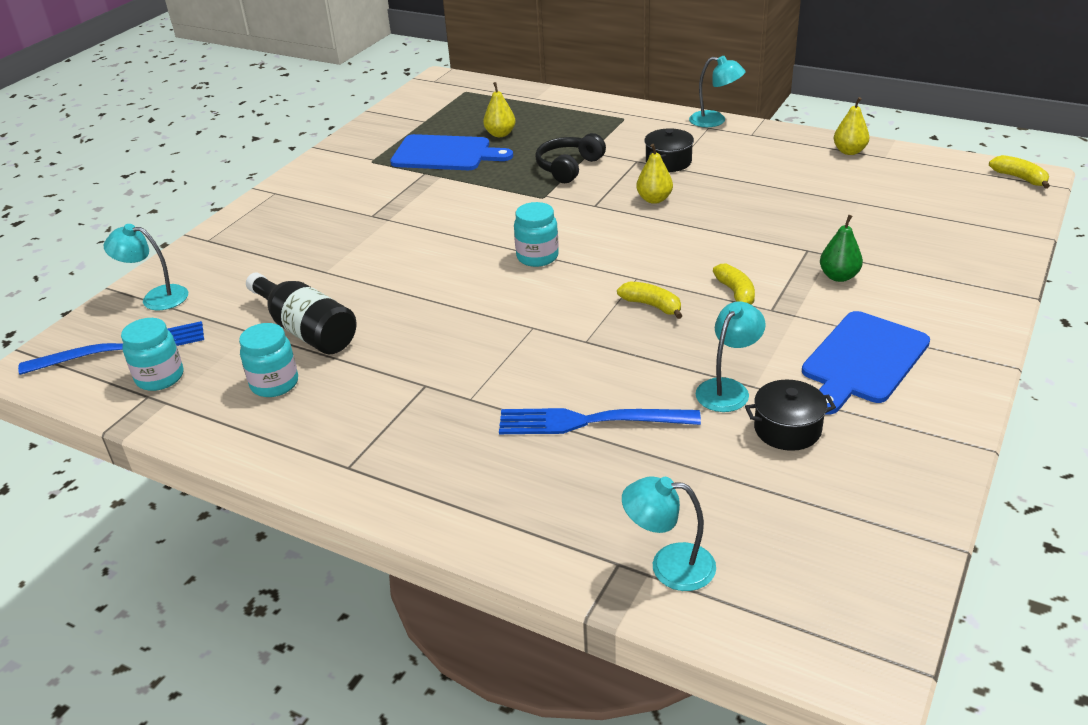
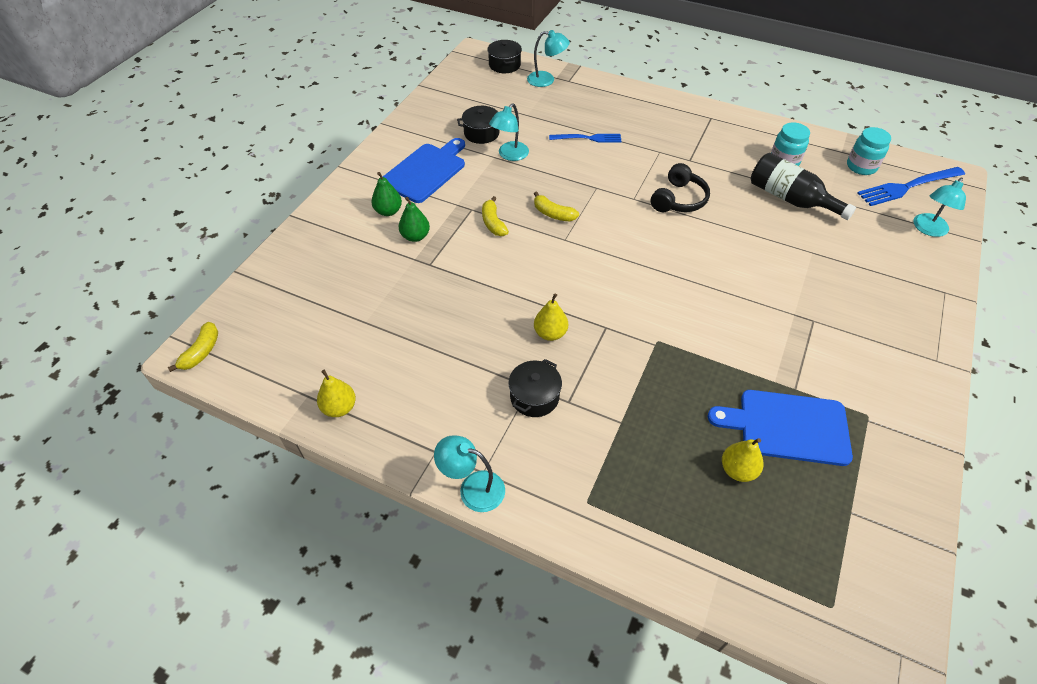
camera: 175 degrees right, 15 degrees up
(156, 297) = (928, 229): turquoise lamp -> turquoise lamp turned 120 degrees clockwise
(537, 257) = (645, 263): turquoise jar -> none
(568, 167) = (640, 392): black headphones -> black headphones (679, 199)
(588, 421) = (588, 138): blue fork -> blue fork, size x0.65
(777, 616) = (504, 65): none -> black pot
(893, 304) = (388, 211): none -> green pear
(1019, 178) = (201, 352): yellow banana -> yellow banana turned 120 degrees counterclockwise

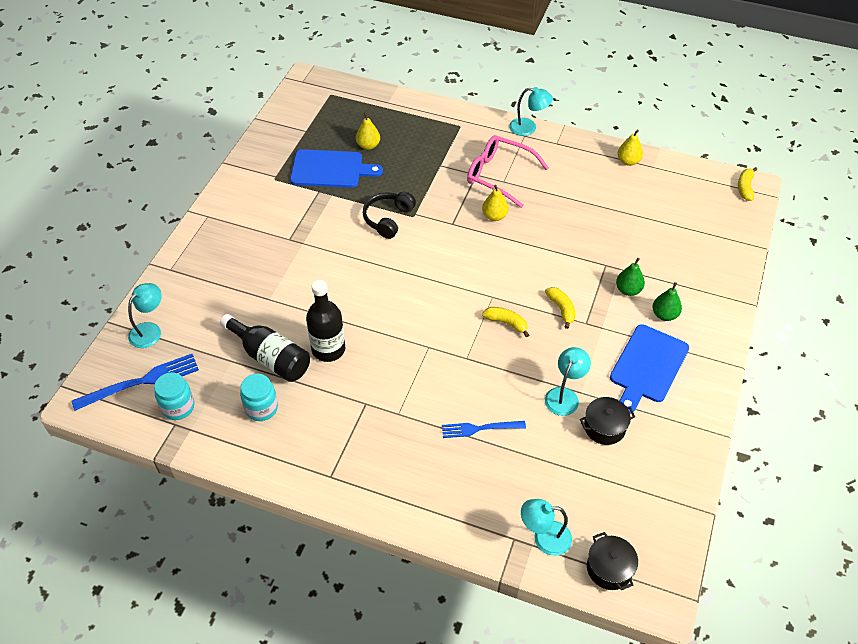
camera: 175 degrees right, 0 degrees up
(534, 397) = (499, 175): black pot -> pink glasses
(679, 199) = (383, 348): black headphones -> black headphones (388, 219)
(734, 202) = (328, 349): none -> black bottle

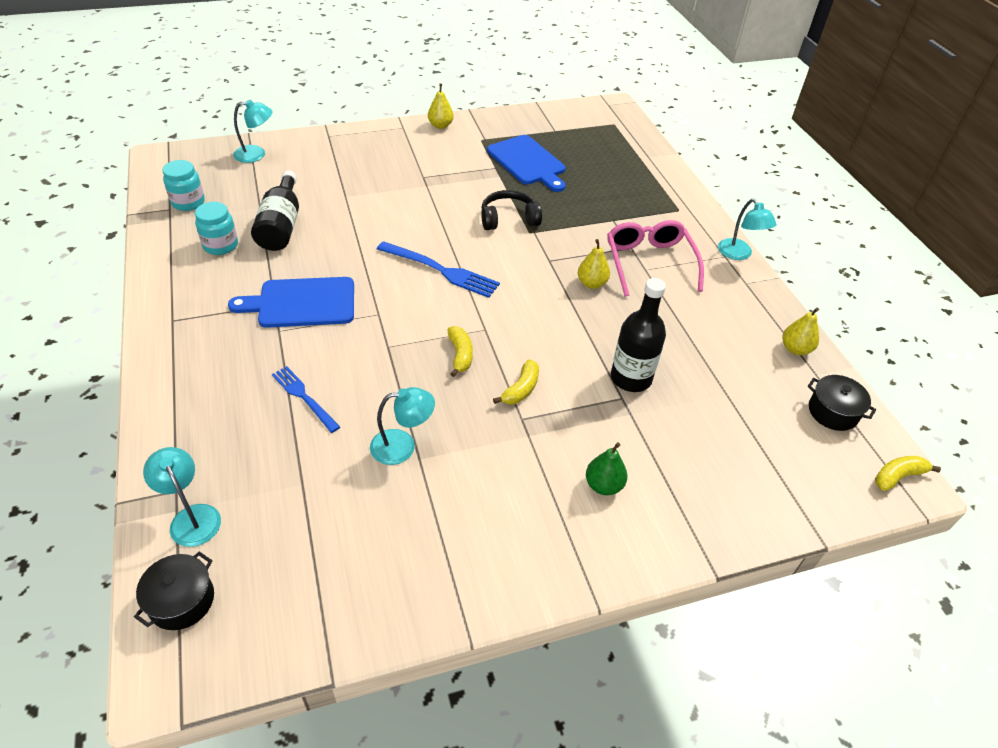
camera: 50 degrees right, 5 degrees down
(142, 381) = (201, 174): blue fork -> blue fork (442, 271)
(328, 349) = (319, 253): black bottle -> black bottle (631, 378)
(368, 145) = (582, 169): yellow pear -> yellow pear (440, 125)
(604, 427) = (385, 503): black pot -> black pot (833, 412)
(628, 290) = (606, 434): green pear -> none
(648, 366) = (510, 504): blue cutting board -> blue cutting board (302, 303)

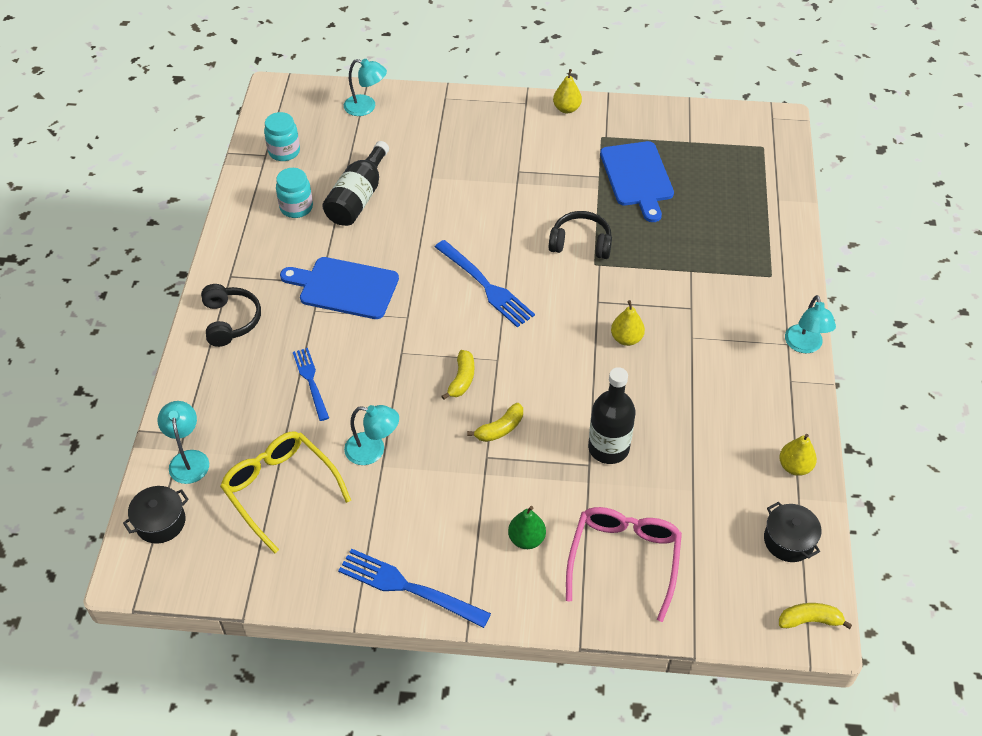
camera: 25 degrees right, 5 degrees up
(189, 362) = (230, 321): none -> black headphones
(317, 517) = (280, 490): none -> yellow glasses
(508, 577) = (407, 587): none -> blue fork
(649, 263) = (700, 331): pink glasses -> pink glasses (624, 560)

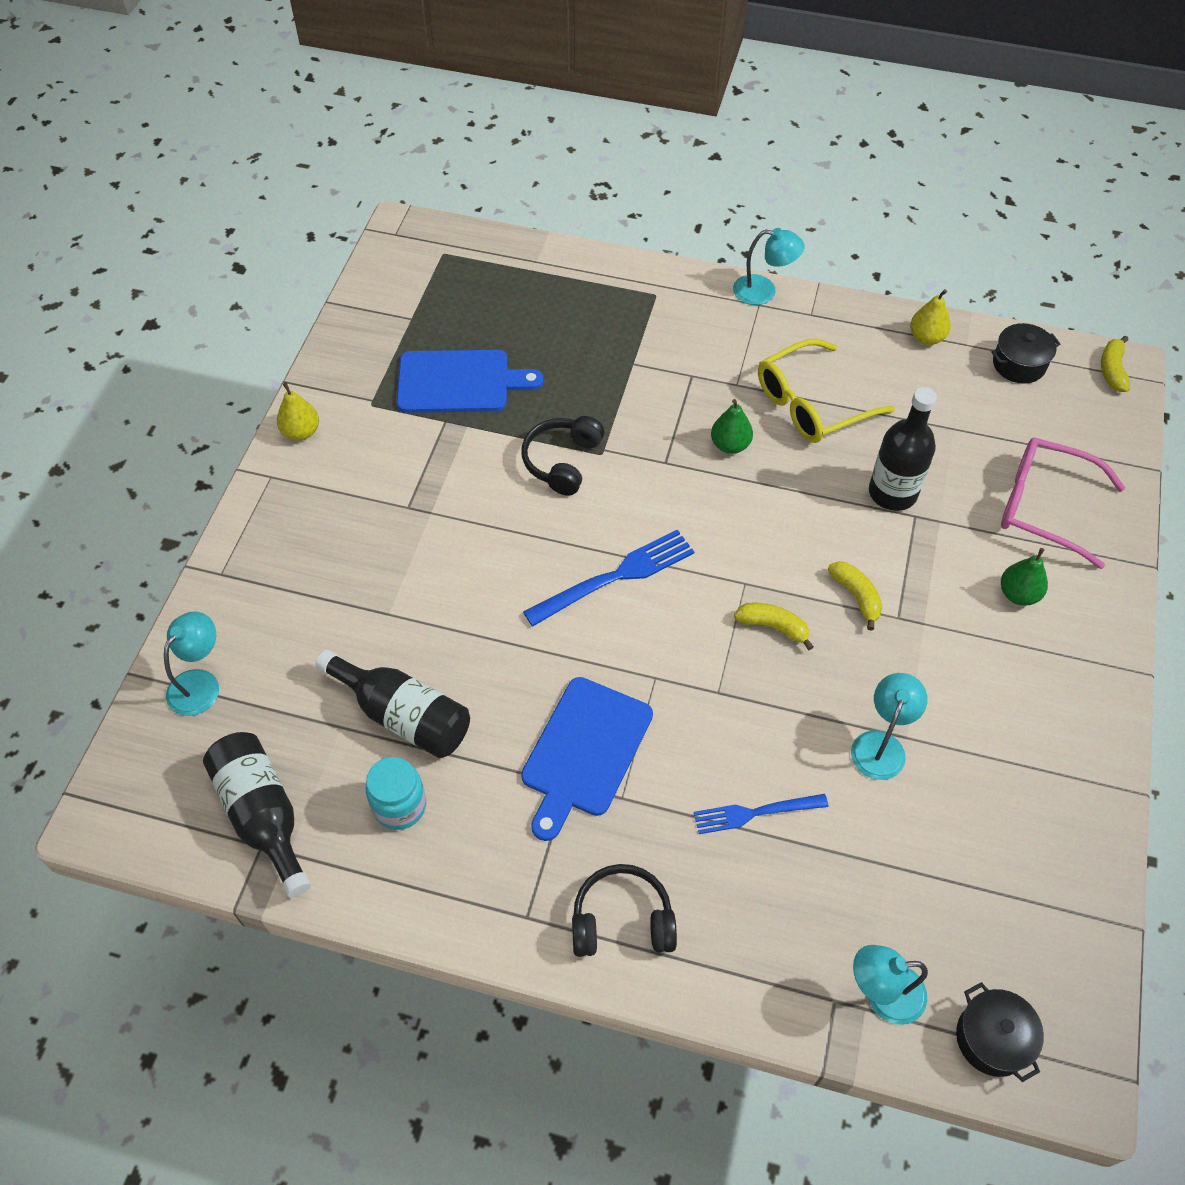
camera: 80 degrees left, 5 degrees up
(280, 490) = (941, 867): yellow glasses -> yellow glasses (812, 404)
(284, 151) = (263, 815): turquoise jar -> black bottle
(407, 587) = (1088, 728): blue fork -> none
(626, 338) = (730, 445): yellow pear -> green pear

